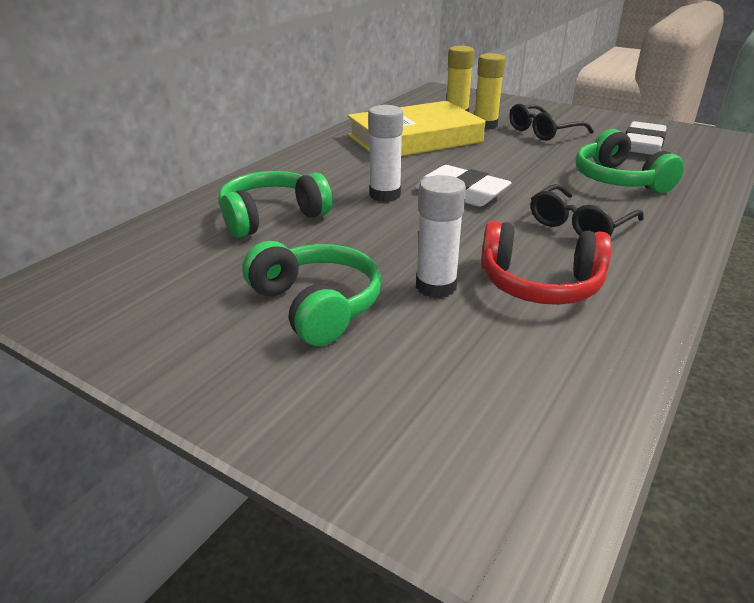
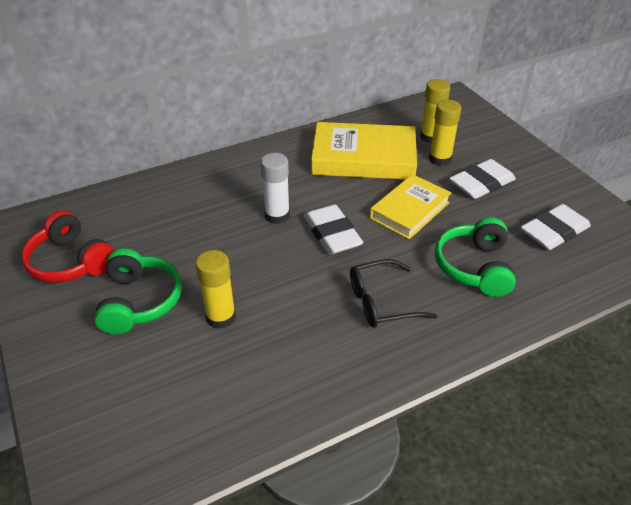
camera: 30 degrees right, 10 degrees up
(272, 217) = (185, 210): green headphones -> none
(436, 286) = (221, 317): white glue stick -> yellow glue stick
(509, 161) = (410, 210): none -> yellow book
(539, 284) = (287, 345): red headphones -> red headphones (70, 262)
(543, 132) = (481, 184): black glasses -> white eraser

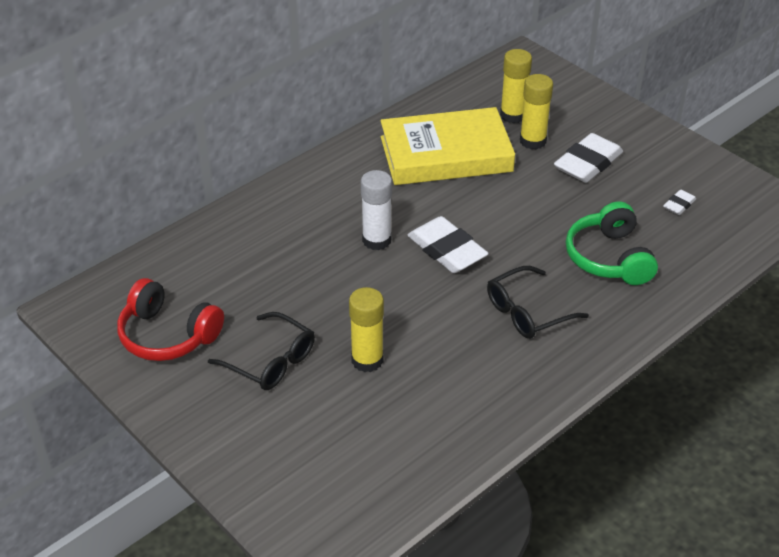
camera: 15 degrees left, 0 degrees up
(140, 301) = (271, 361): green headphones -> black glasses
(410, 210) = (521, 208): yellow book -> none
(554, 232) = (679, 205): white eraser -> white eraser, size x0.48

